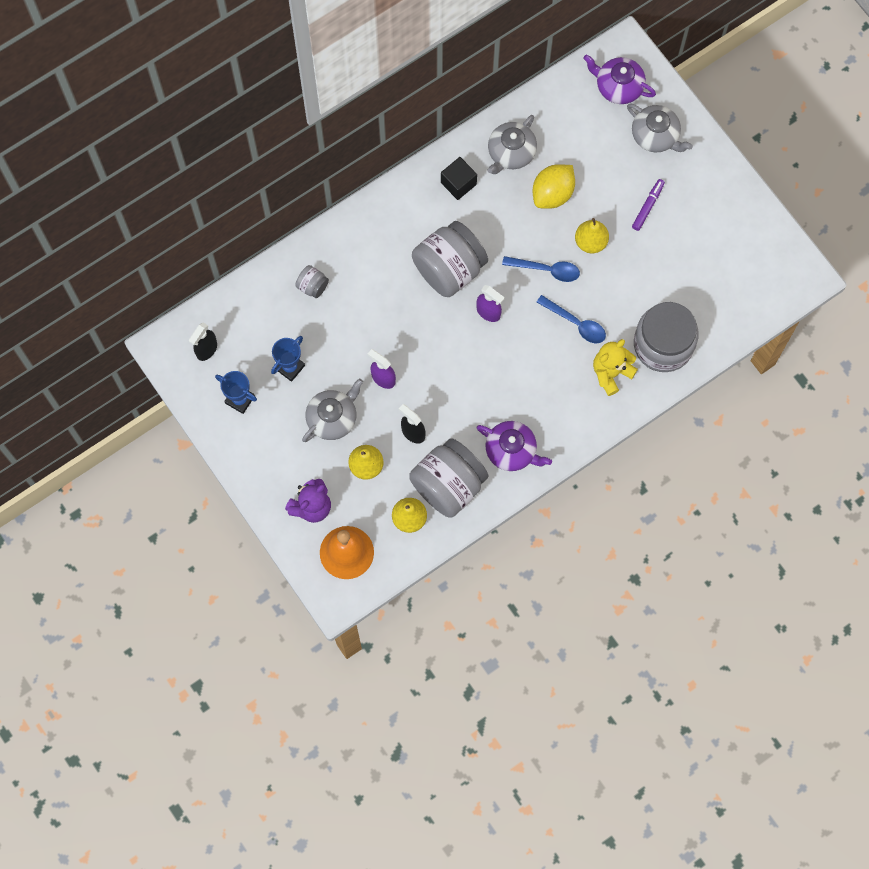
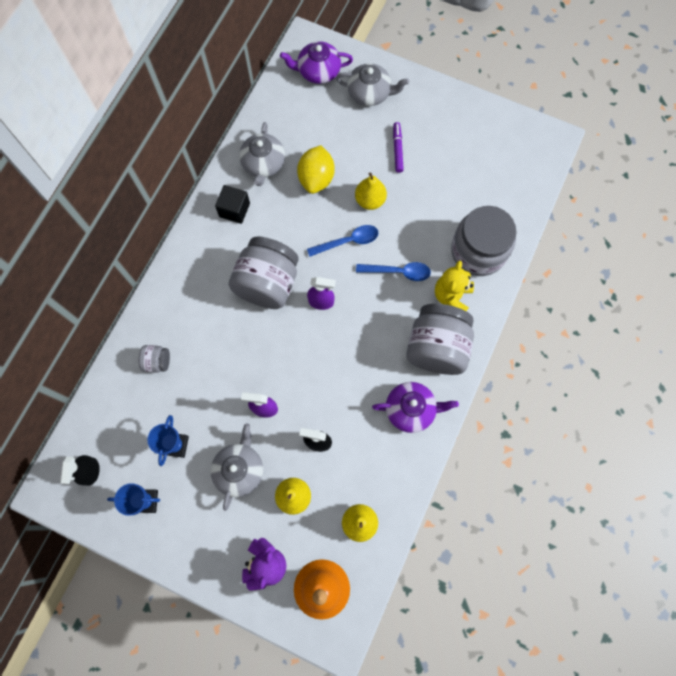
camera: 30 degrees left, 0 degrees up
(448, 485) = (375, 472): grey jar -> grey jar (436, 348)

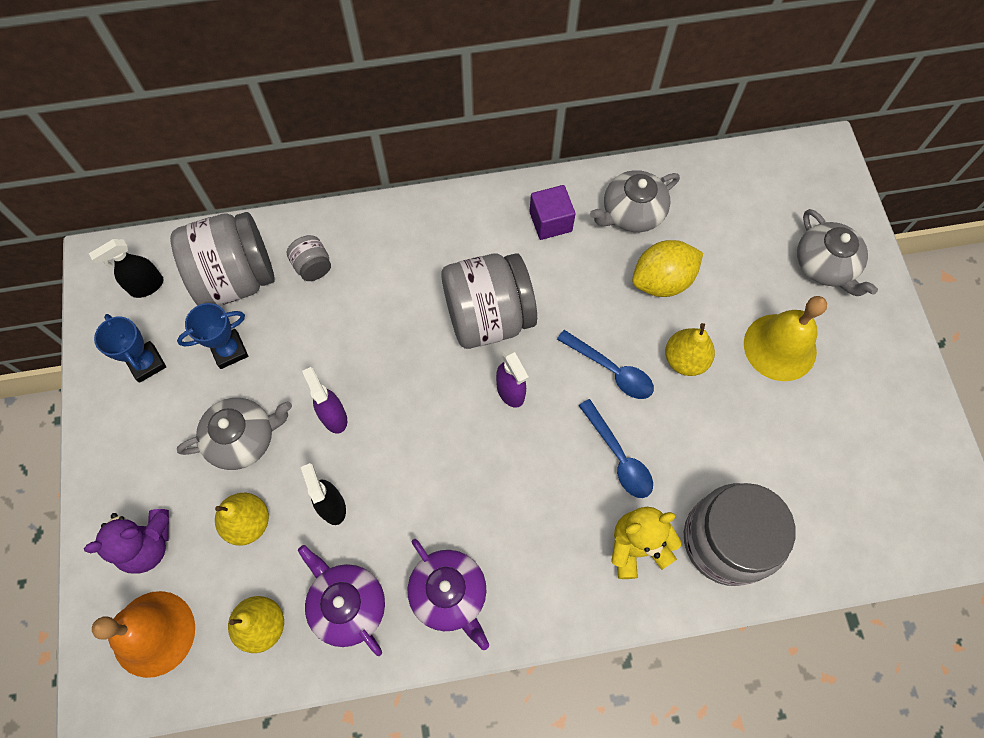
camera: 55 degrees right, 5 degrees down
(234, 210) = (550, 221): black cube -> purple cube
(318, 71) = (800, 190): purple teapot -> purple teapot (347, 604)
(397, 149) = (780, 347): purple marker -> yellow bell
(436, 348) = (554, 573): grey jar -> grey jar (235, 278)

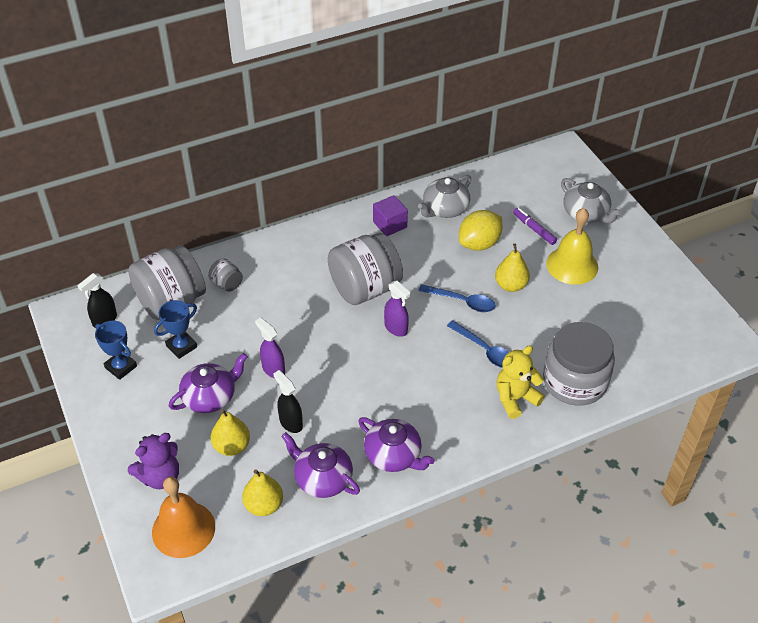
camera: 15 degrees left, 20 degrees down
(243, 438) = (210, 397): grey teapot -> purple teapot
(744, 274) = (534, 229): none -> purple marker

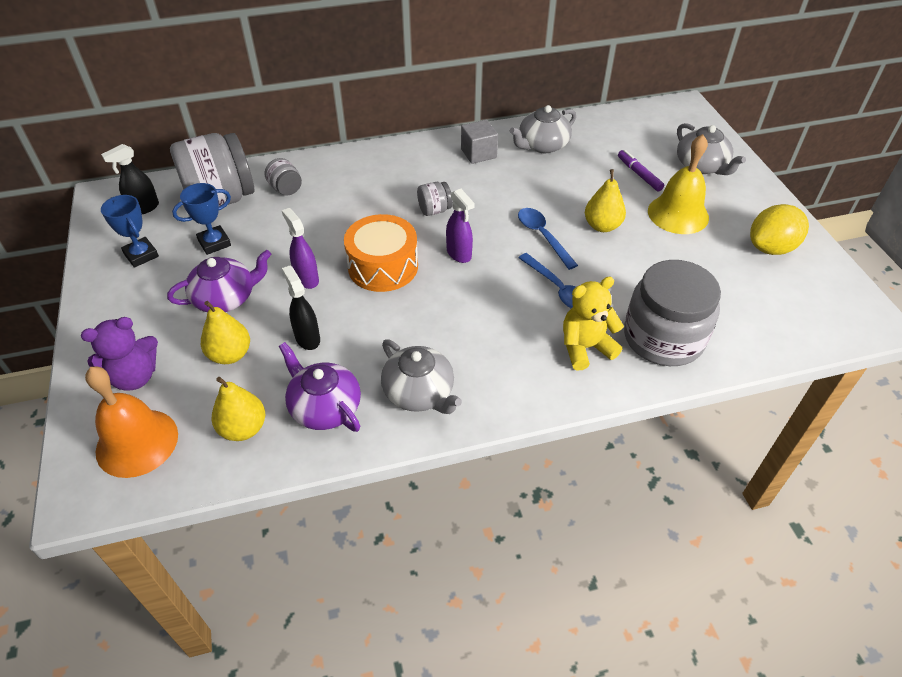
camera: 10 degrees right, 0 degrees up
(335, 349) = (383, 266): none -> orange drum
(365, 288) = (434, 210): grey jar -> grey jar, size x0.44
(390, 225) = (478, 153): purple cube -> grey cube
(394, 455) = (419, 393): purple teapot -> grey teapot
(462, 302) = (542, 236): blue spoon -> blue spoon turned 150 degrees counterclockwise
(479, 244) = (574, 181): yellow lemon -> yellow lemon (771, 248)

